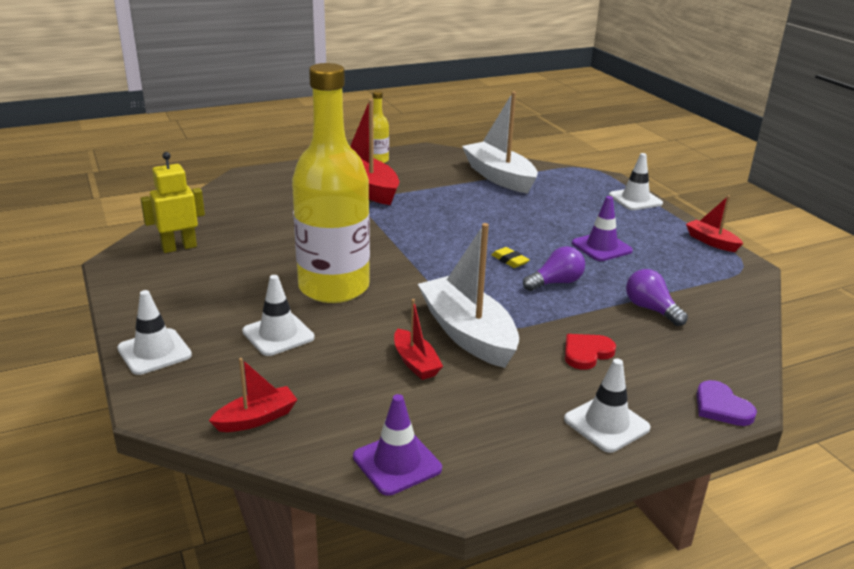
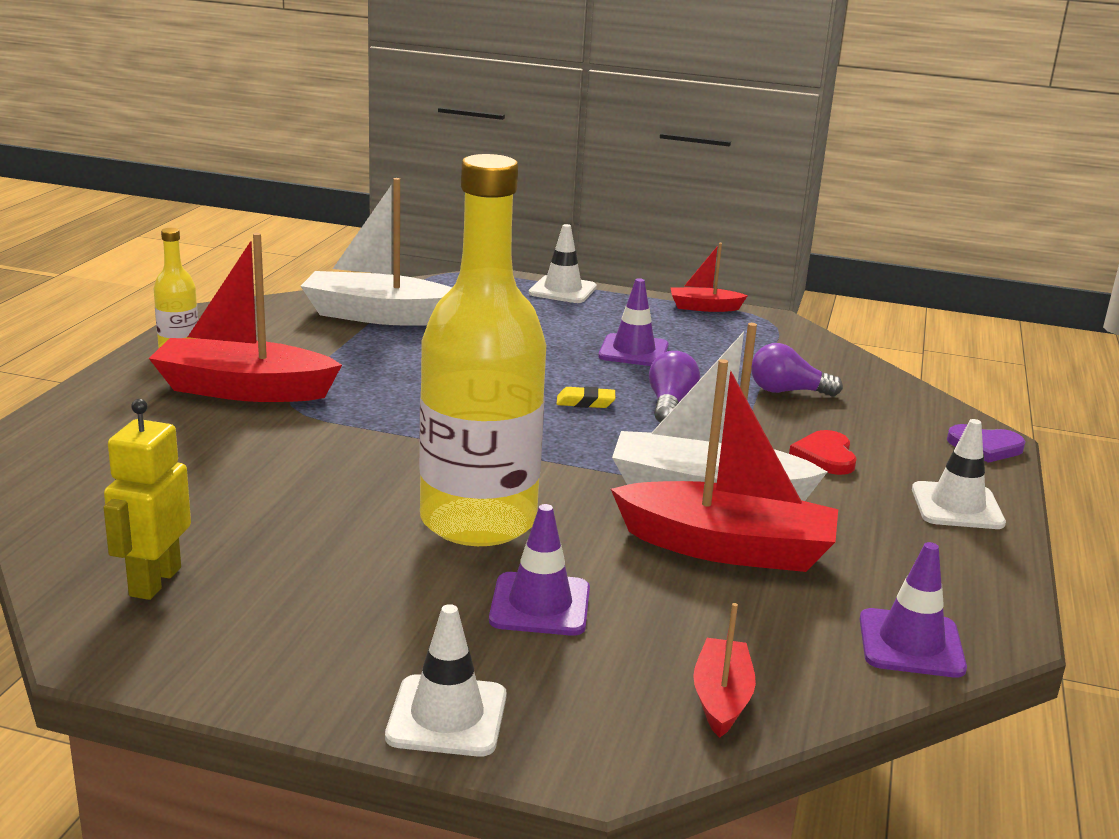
camera: 50 degrees left, 5 degrees down
(278, 335) = (540, 605): white traffic cone -> purple traffic cone
(415, 363) = (727, 548): red boat -> red boat, size x1.97

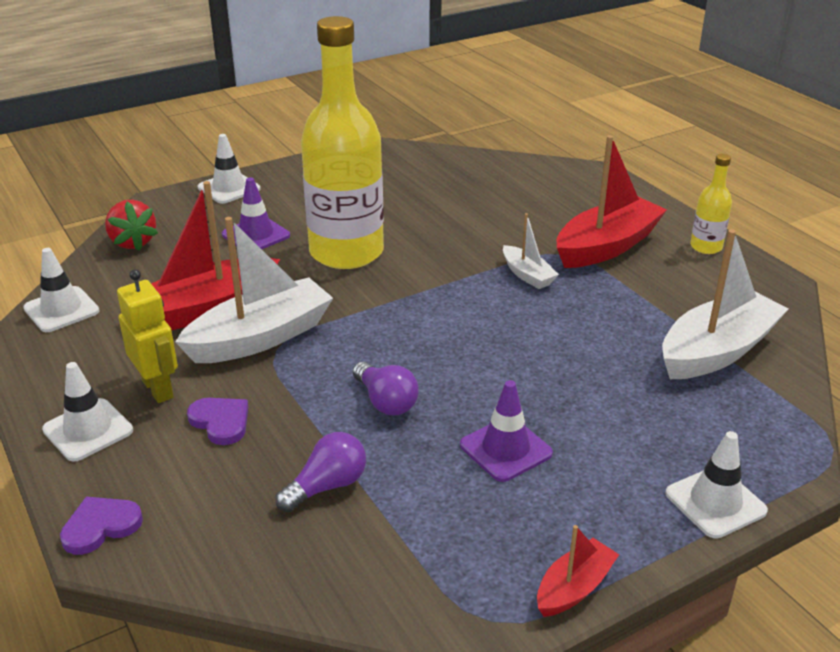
camera: 135 degrees right, 10 degrees up
(154, 581) = (409, 167): yellow robot -> yellow robot (158, 389)
(367, 410) = (527, 275): none -> white boat
(585, 402) = (437, 364): yellow eraser -> none
(721, 698) = (133, 242): red boat -> red strawberry
(825, 456) = (221, 422): red heart -> purple heart
(911, 644) = (61, 310): purple traffic cone -> white traffic cone

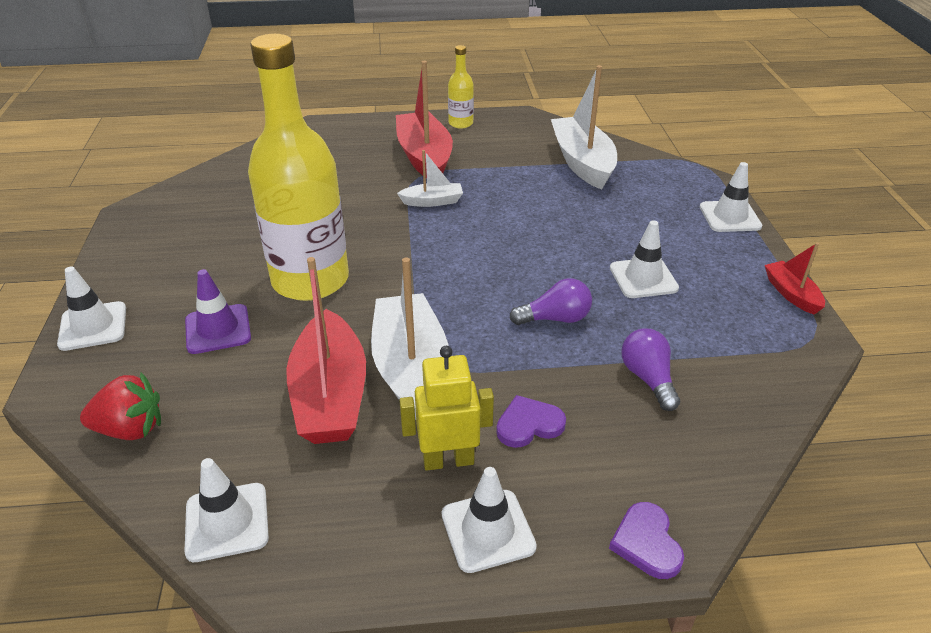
camera: 65 degrees left, 5 degrees up
(505, 449) = (643, 278): purple traffic cone -> white traffic cone

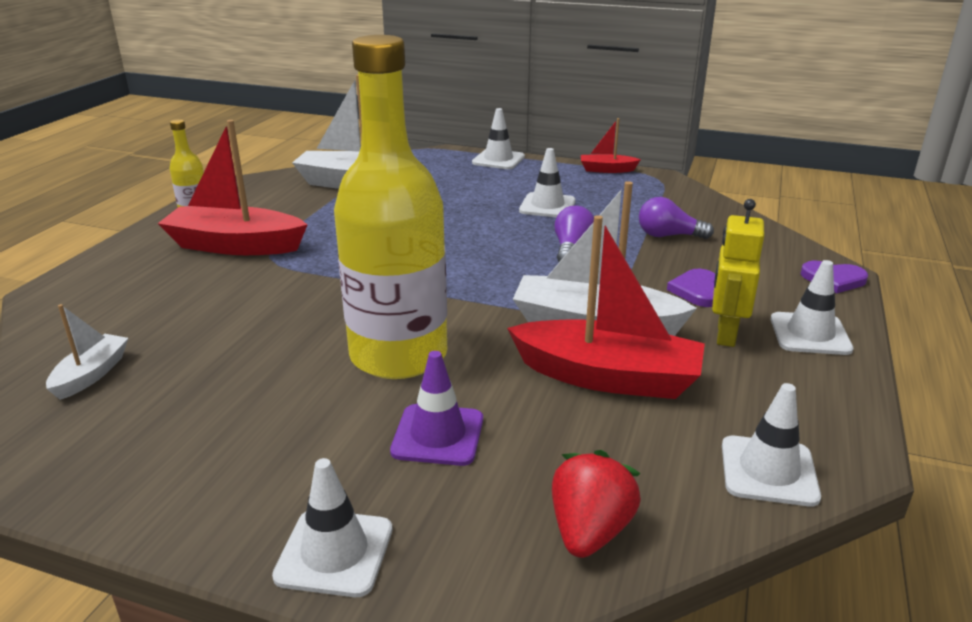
camera: 65 degrees left, 10 degrees down
(432, 201) = (328, 260): white boat -> white boat (91, 374)

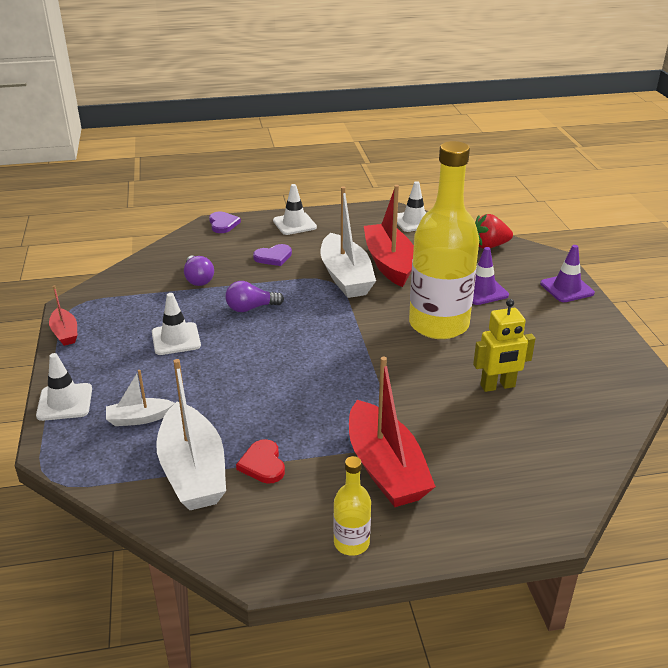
camera: 120 degrees left, 5 degrees up
(91, 374) = (583, 421): white boat -> white boat (139, 418)
(322, 205) = (263, 464): none -> red heart
(334, 552) = (566, 288): white traffic cone -> purple traffic cone
(725, 334) = (316, 243): yellow robot -> yellow robot (498, 386)

